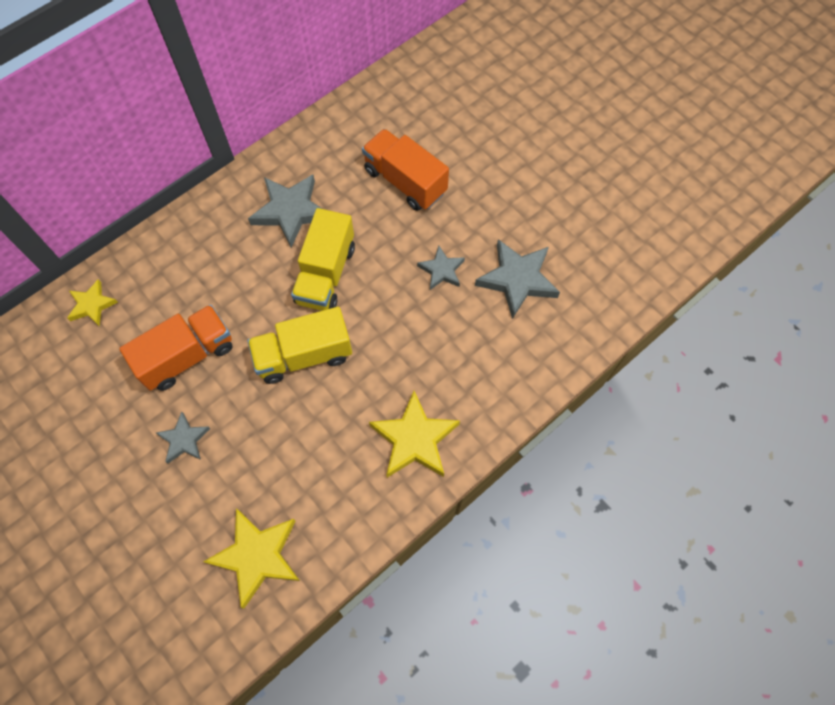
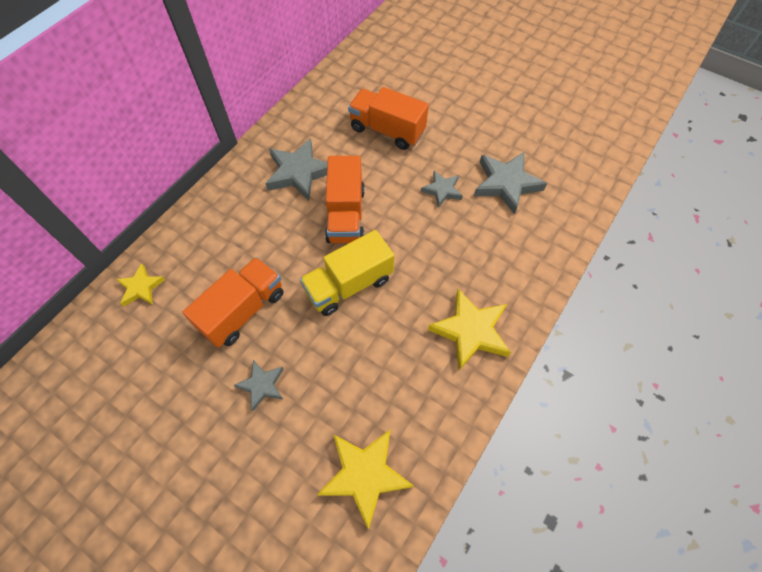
camera: 15 degrees left, 5 degrees down
(326, 274) = (346, 215): yellow truck -> orange truck

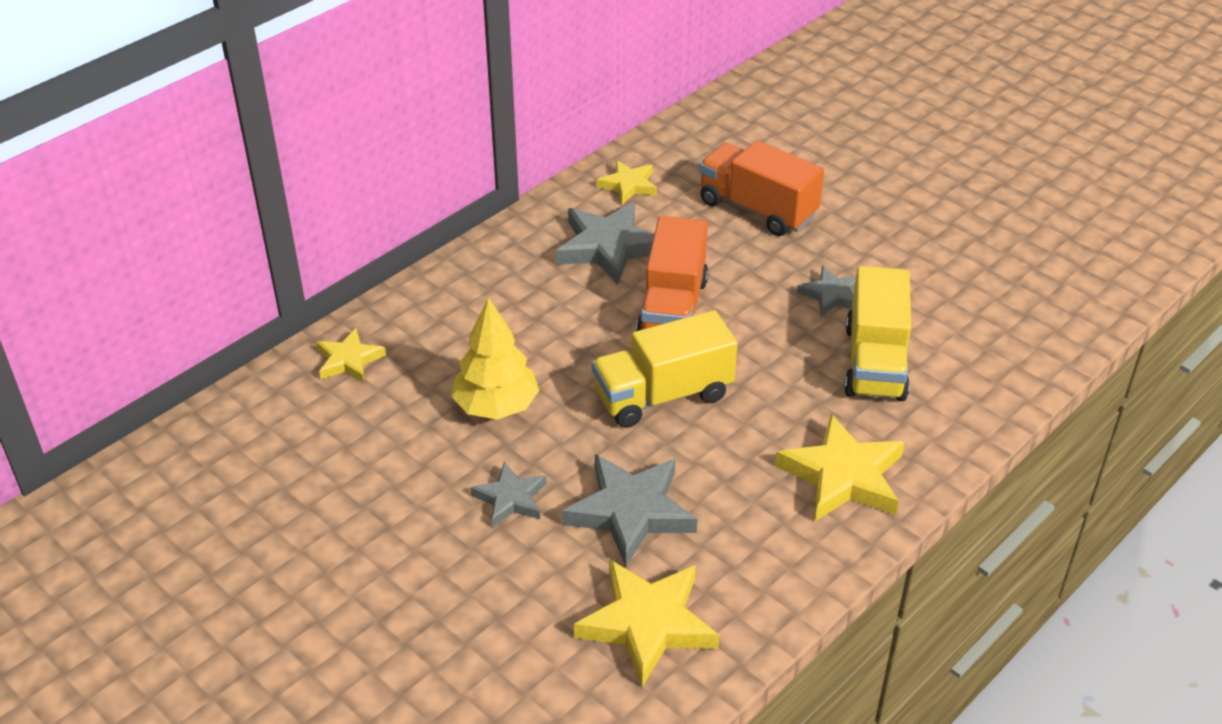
camera: 10 degrees right, 20 degrees down
(243, 310) = (496, 406): orange truck -> yellow tree
(305, 122) = (628, 185): none -> yellow star
(476, 238) = (875, 362): none -> yellow truck
(506, 184) = (937, 299): grey star -> grey star (630, 512)

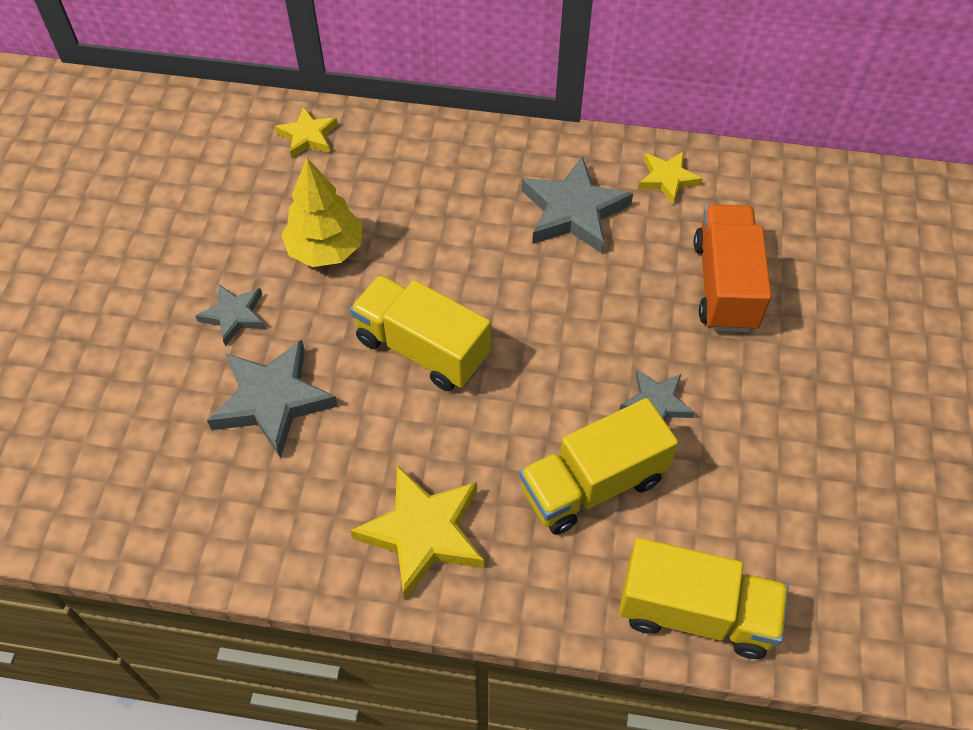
camera: 55 degrees right, 15 degrees up
(647, 624) = (160, 478): yellow star -> none
(672, 309) = (534, 297): orange truck -> none
(1021, 364) = (695, 612): none -> yellow truck

